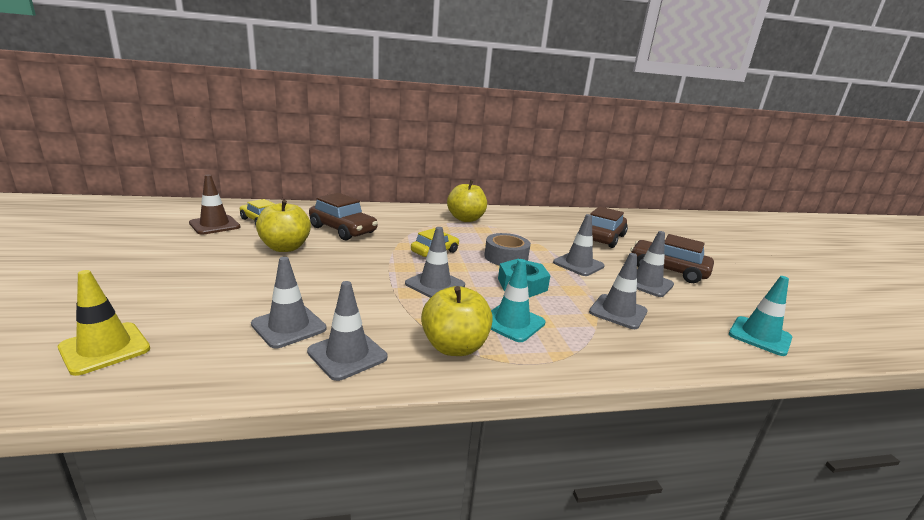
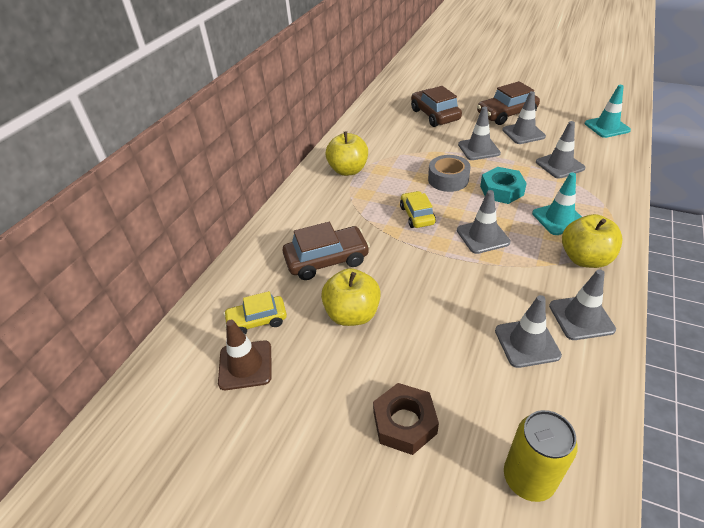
camera: 50 degrees left, 20 degrees up
(105, 348) = (528, 478): yellow traffic cone -> yellow can
(167, 284) = (404, 423): none -> brown nut

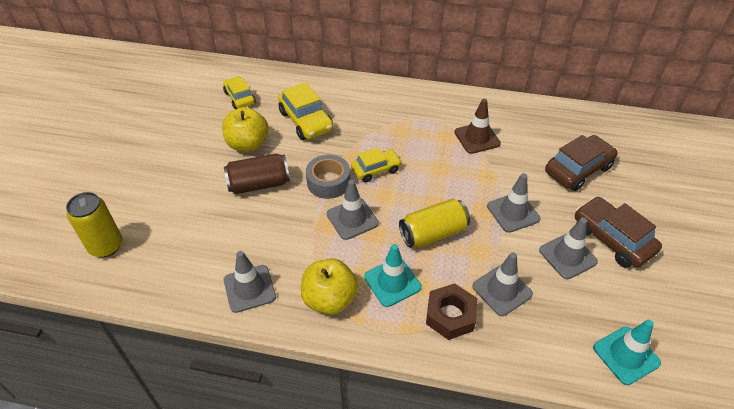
camera: 75 degrees right, 5 degrees up
(245, 365) = (201, 101): brown traffic cone -> brown traffic cone (477, 138)
(327, 260) = (306, 121): brown car -> yellow car
(348, 170) = (438, 114): yellow apple -> none
(404, 423) = (152, 182): brown nut -> brown nut (450, 315)
(425, 305) = (259, 184): none -> brown can
(448, 179) = (442, 189): grey tape -> grey tape (328, 182)
(501, 190) = (433, 233): turquoise nut -> yellow can
(527, 343) = (220, 249): grey traffic cone -> none

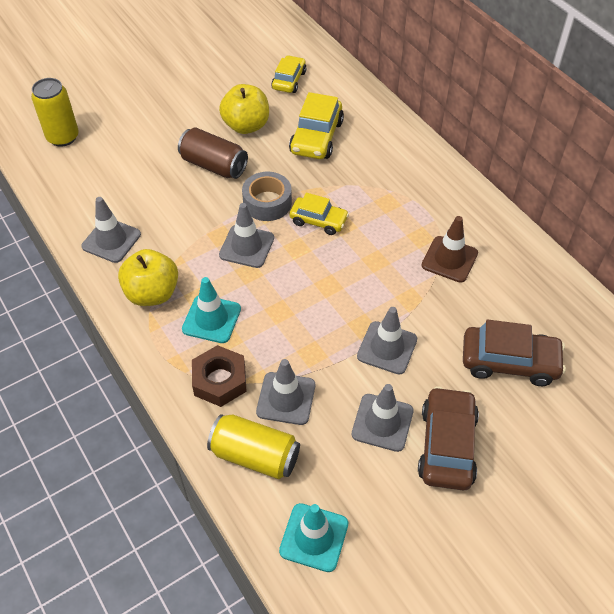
camera: 45 degrees right, 5 degrees up
(433, 233) = (293, 309): yellow can -> yellow can (255, 455)

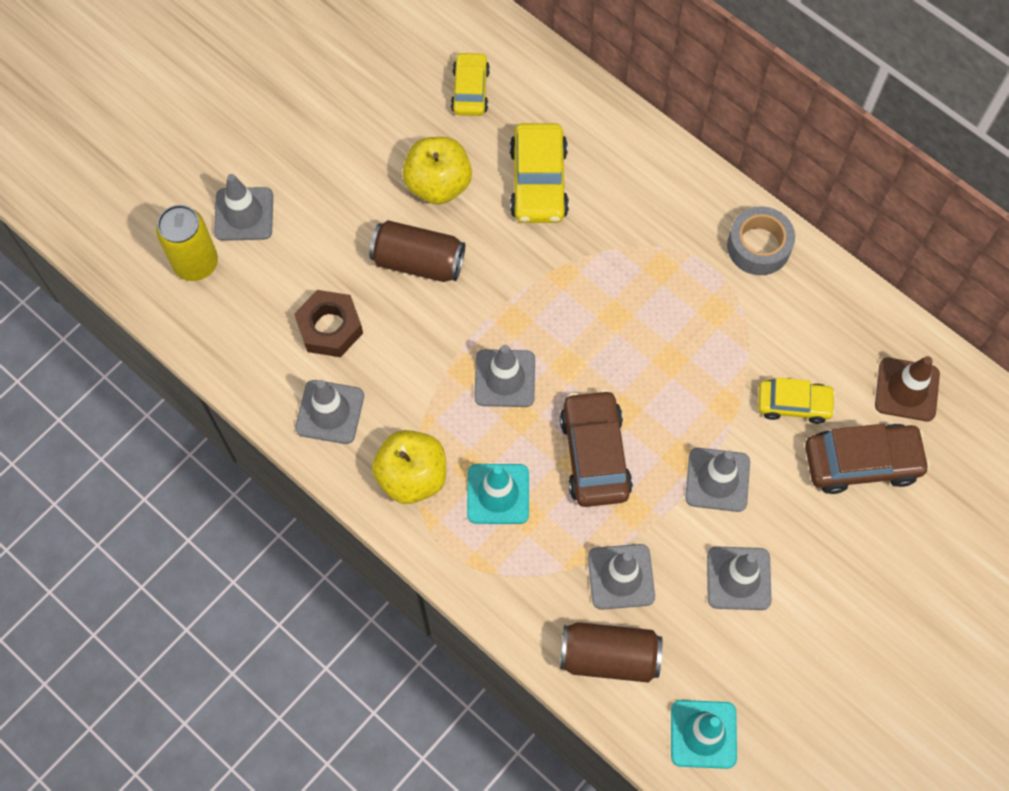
camera: 15 degrees left, 15 degrees up
(108, 117) = (244, 214): none -> grey traffic cone
(220, 380) = (537, 574): brown nut -> brown nut (330, 328)
(255, 455) = (609, 656): yellow can -> brown can
(267, 203) = (508, 304): grey tape -> grey tape (758, 246)
(318, 221) = (582, 317): yellow car -> yellow car (793, 404)
(447, 445) = (817, 587): brown car -> brown car (595, 454)
(449, 259) = (759, 335): brown traffic cone -> brown traffic cone (907, 389)

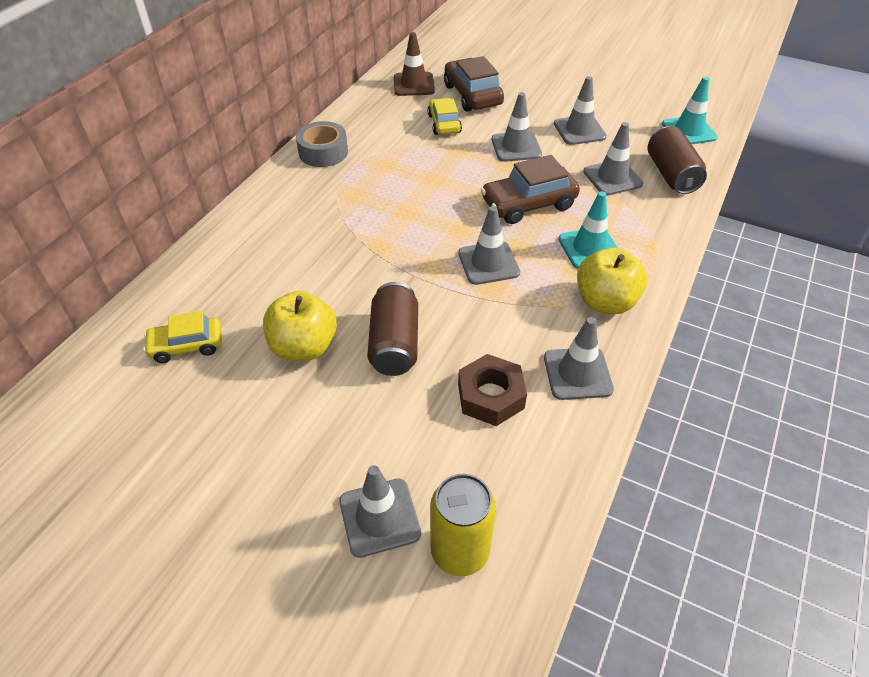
camera: 105 degrees left, 20 degrees down
(538, 182) = (288, 277): yellow car -> none

